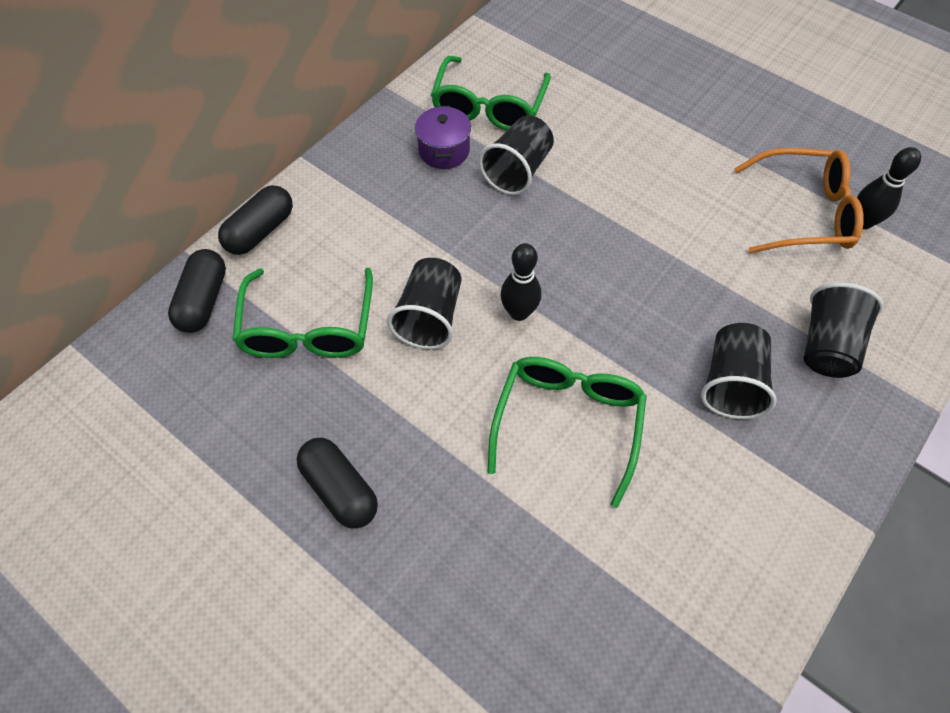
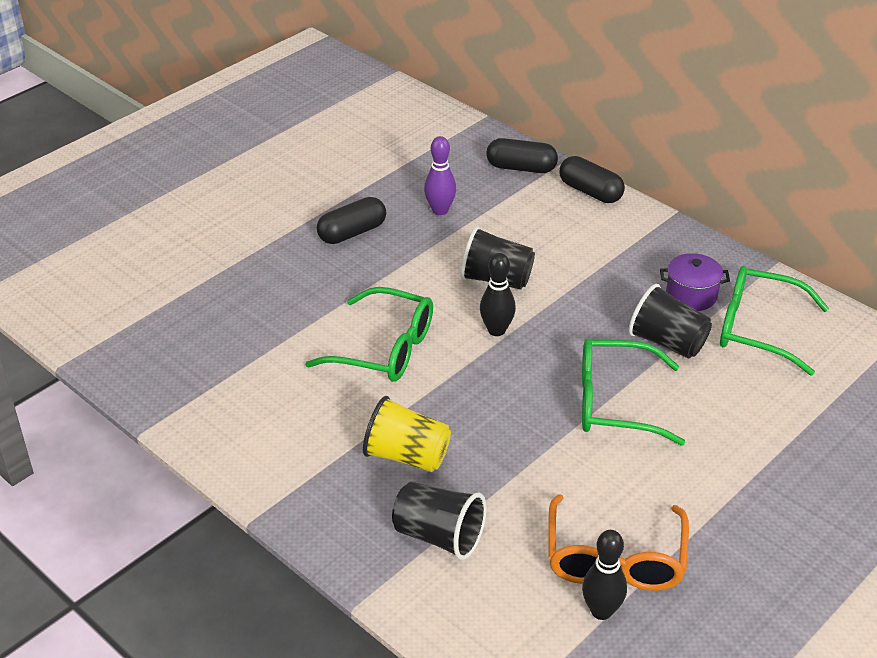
camera: 95 degrees right, 20 degrees down
(292, 385) = (440, 210): none -> purple bowling pin
(308, 328) = (490, 217): green glasses -> green glasses (614, 403)
(730, 383) = (407, 456): black cup -> yellow cup

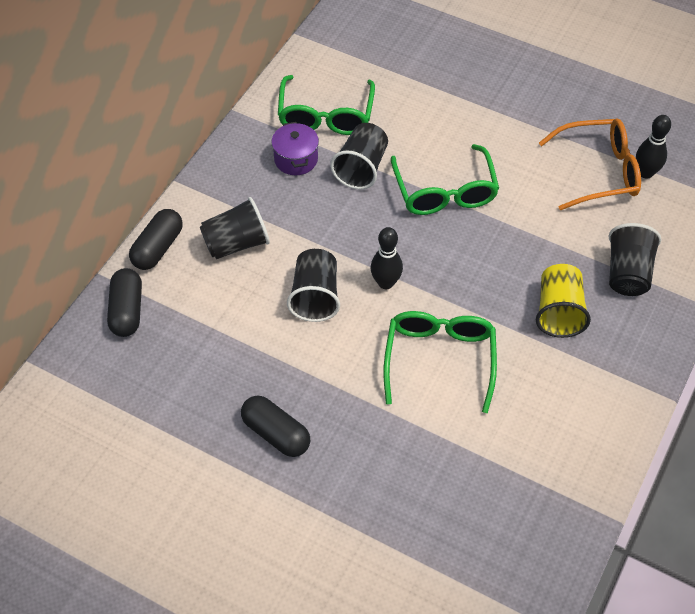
camera: 105 degrees left, 15 degrees up
(440, 210) = (218, 365): purple bowling pin -> none
(581, 239) = (236, 244): none -> black cup

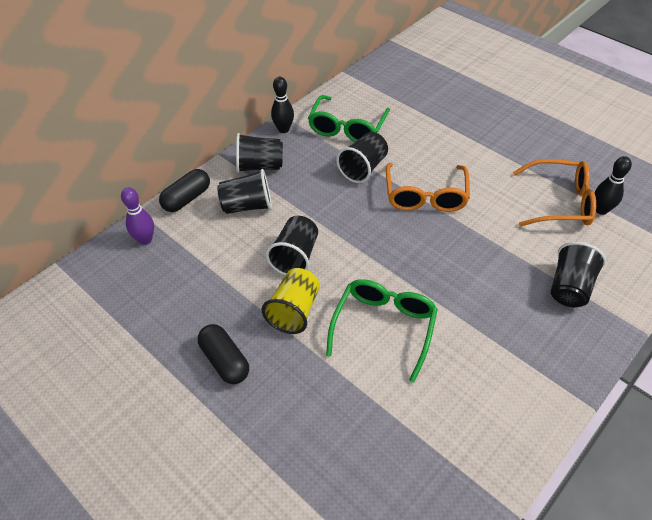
camera: 15 degrees right, 5 degrees down
(127, 311) = (145, 240): black capsule -> purple bowling pin
(233, 188) = (259, 166): none -> black cup
(296, 159) = (314, 154): purple pot -> none
(385, 283) = (356, 256): black bowling pin -> black bowling pin (283, 129)
(445, 192) = (425, 196): green glasses -> orange glasses
(558, 312) = (500, 308): yellow cup -> yellow cup (294, 311)

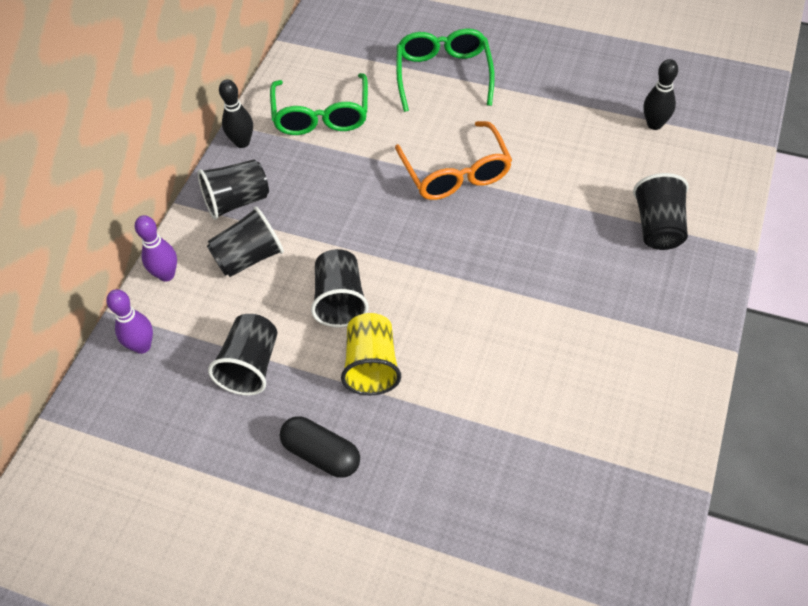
camera: 20 degrees left, 5 degrees up
(187, 198) = (166, 275): black capsule -> purple bowling pin
(363, 168) = (366, 162): black cup -> black cup (250, 366)
(384, 327) = (482, 346): green glasses -> green glasses (443, 74)
(560, 202) = (607, 130): orange glasses -> none

